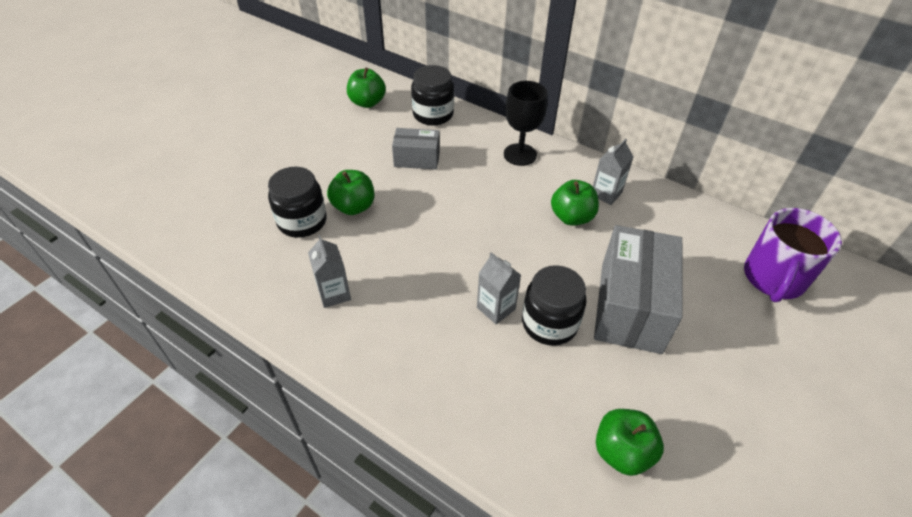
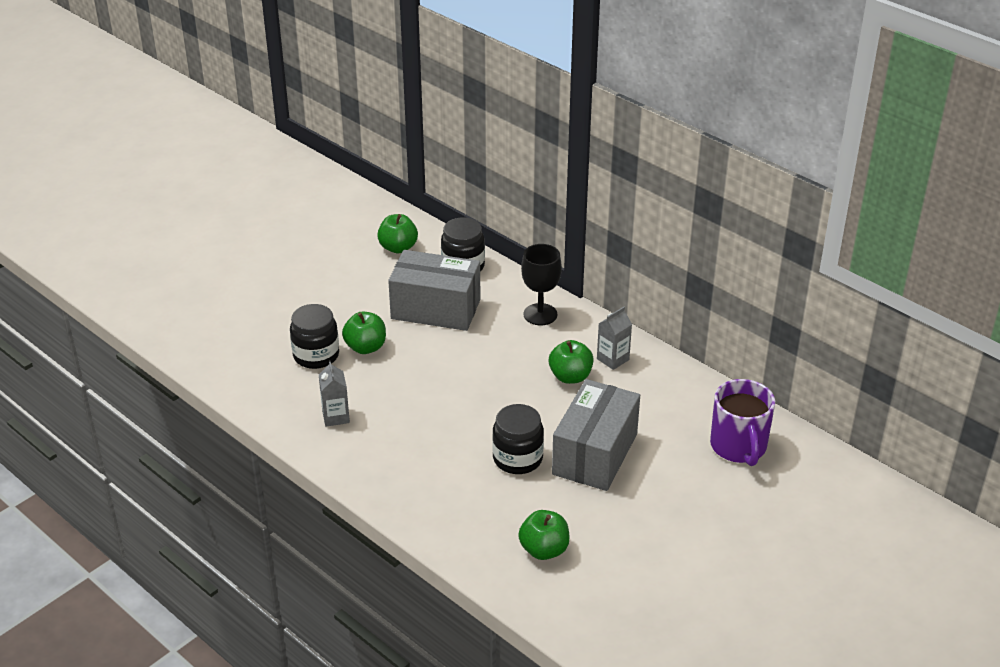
camera: 10 degrees right, 10 degrees down
(417, 159) = (435, 309): grey box -> grey box, size x1.83
(496, 308) = (474, 442): grey carton -> none
(773, 279) = (738, 447): purple mug -> purple mug turned 45 degrees counterclockwise

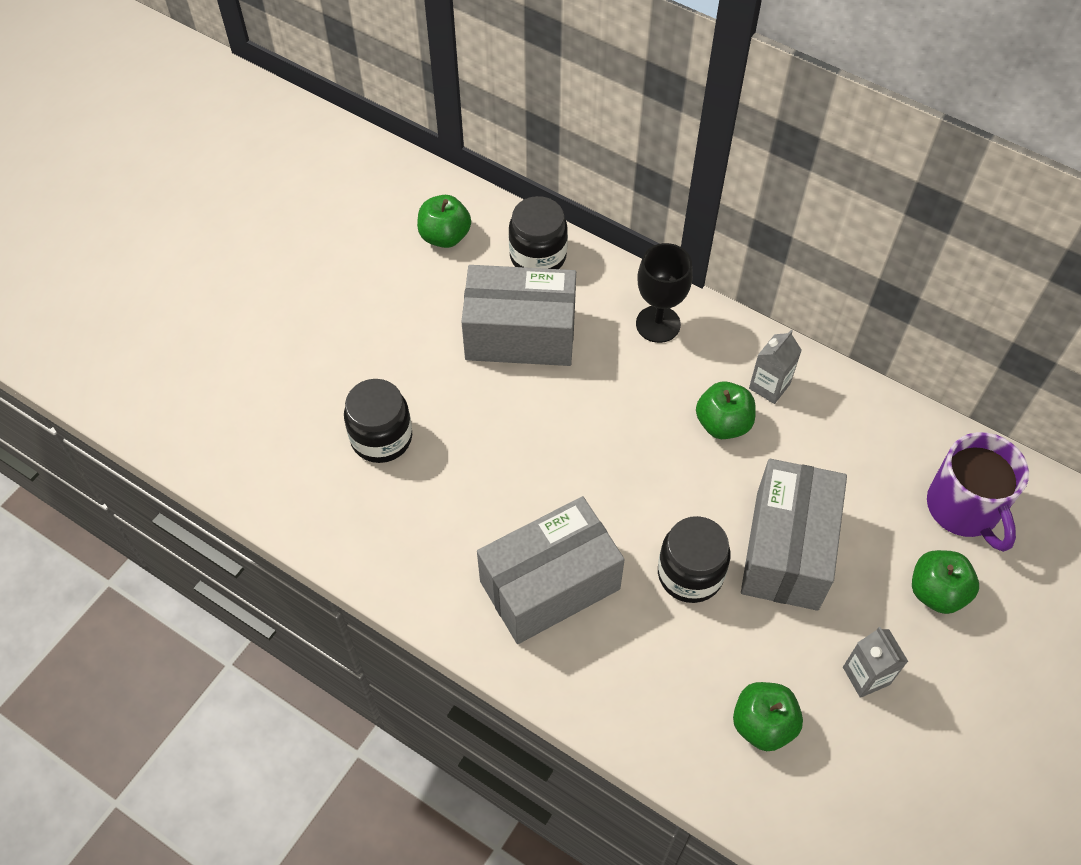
camera: 10 degrees left, 20 degrees up
(336, 417) = (434, 540): grey carton -> grey carton (866, 676)
(365, 347) = (444, 414): green apple -> green apple (936, 592)
(412, 452) = (550, 585): none -> grey box

